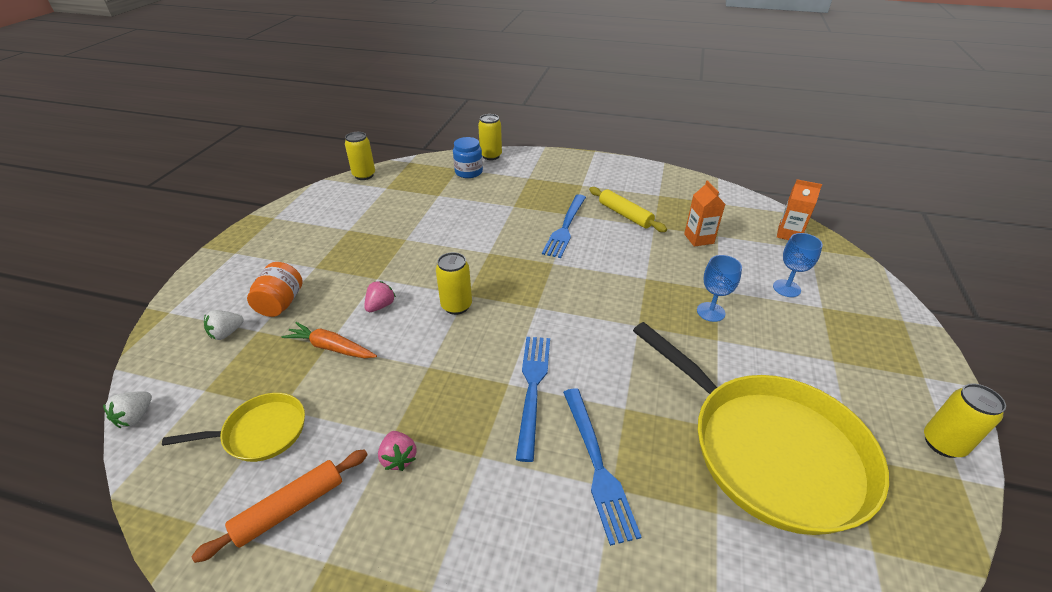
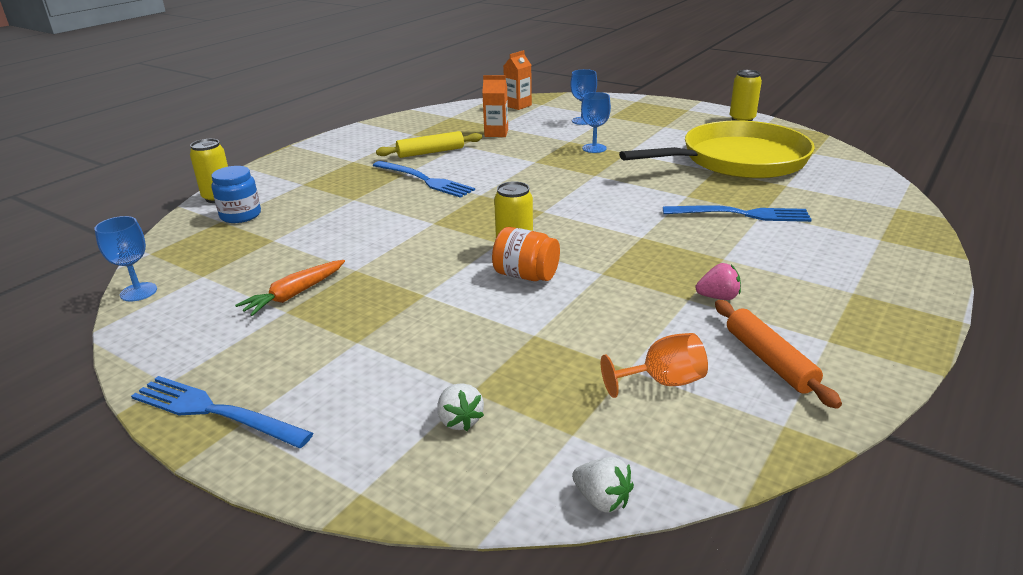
camera: 70 degrees left, 10 degrees down
(261, 432) = (662, 382): yellow pan -> orange goblet
(281, 303) = (422, 371): orange jar -> orange jar (526, 275)
(331, 347) = (539, 331): orange carrot -> orange carrot (294, 294)
(364, 175) = (138, 292): yellow can -> blue goblet
(380, 306) = (482, 295): pink strawberry -> none
(533, 388) = (652, 227): blue fork -> blue fork (214, 411)

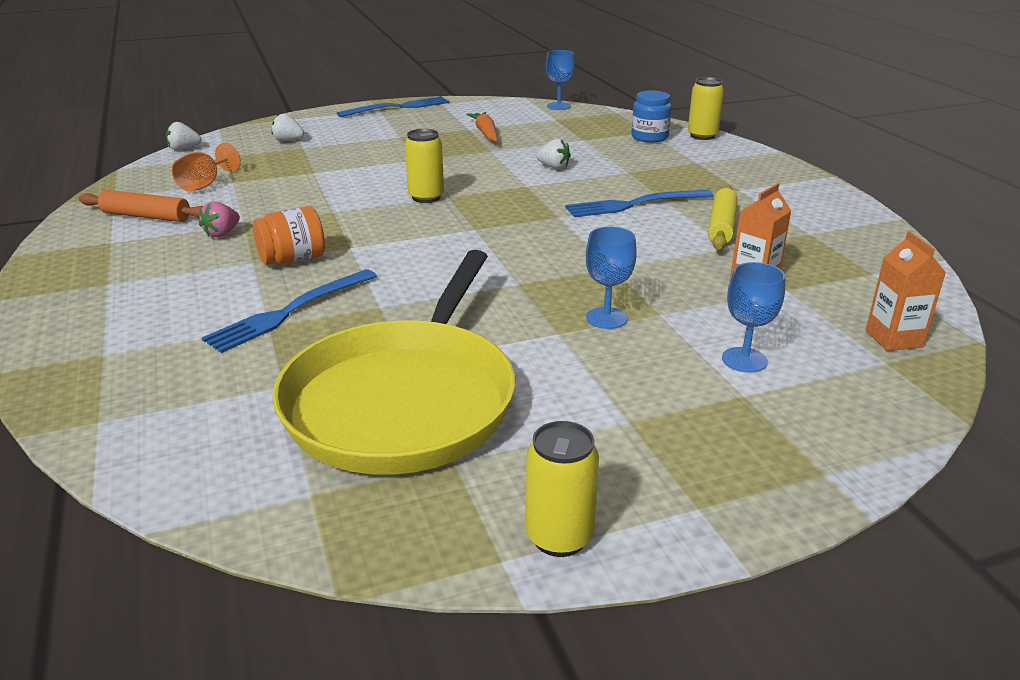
camera: 125 degrees right, 0 degrees up
(374, 227) = (554, 167): none -> white strawberry
(526, 275) = (382, 189): orange jar -> orange jar (292, 259)

